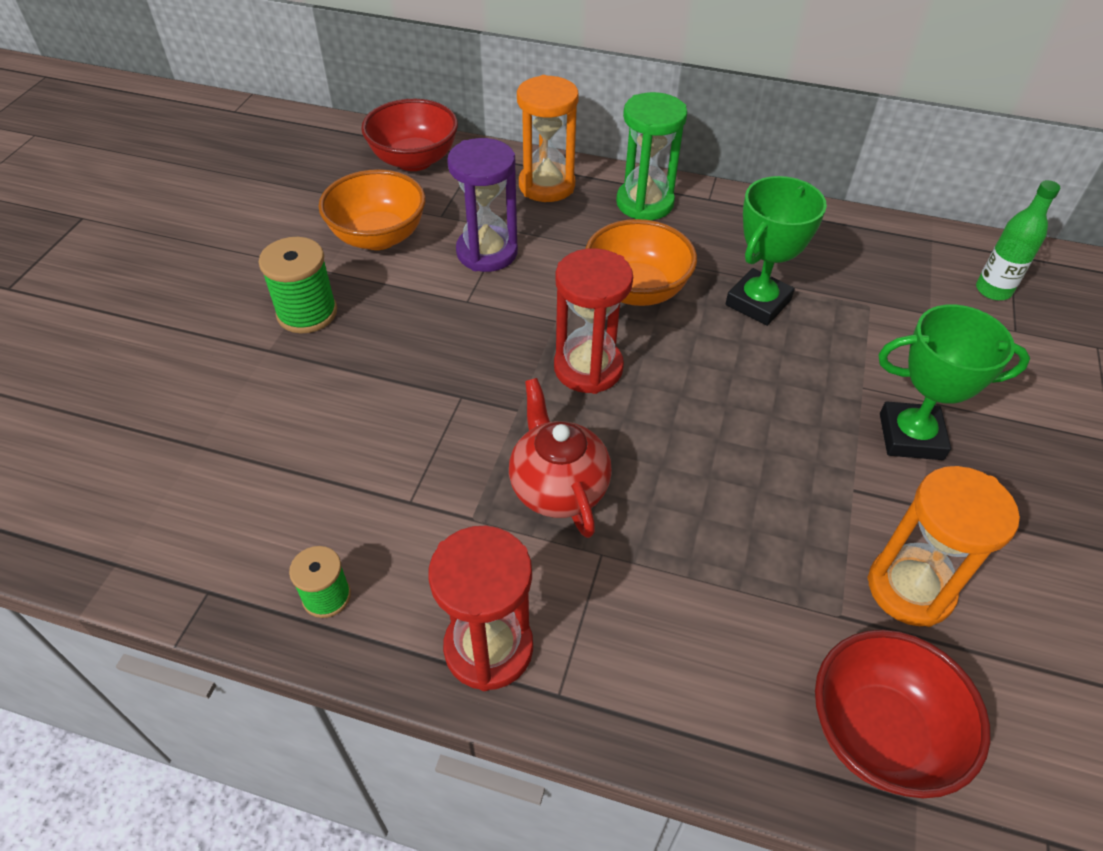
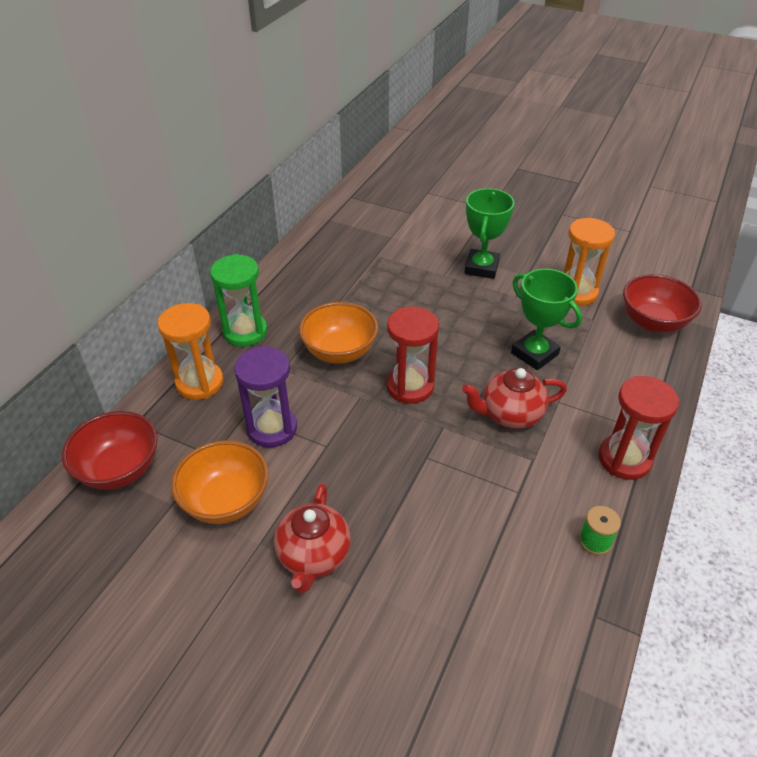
camera: 80 degrees left, 5 degrees down
(307, 313) = (313, 556): green spool -> red teapot
(758, 302) = (366, 299): green trophy -> green trophy (534, 353)
(993, 290) = (378, 211): green bottle -> none

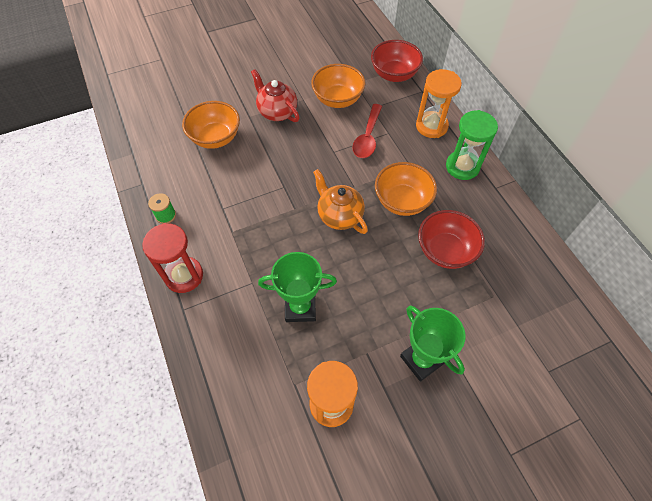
camera: 130 degrees right, 15 degrees up
(272, 428) = (367, 137): purple hourglass -> red spoon
(410, 386) = (339, 215): red hourglass -> orange teapot
(433, 594) = (215, 138): none -> orange bowl
(510, 414) = (269, 248): red teapot -> none
(653, 322) = (250, 428): red bowl -> red bowl (445, 251)

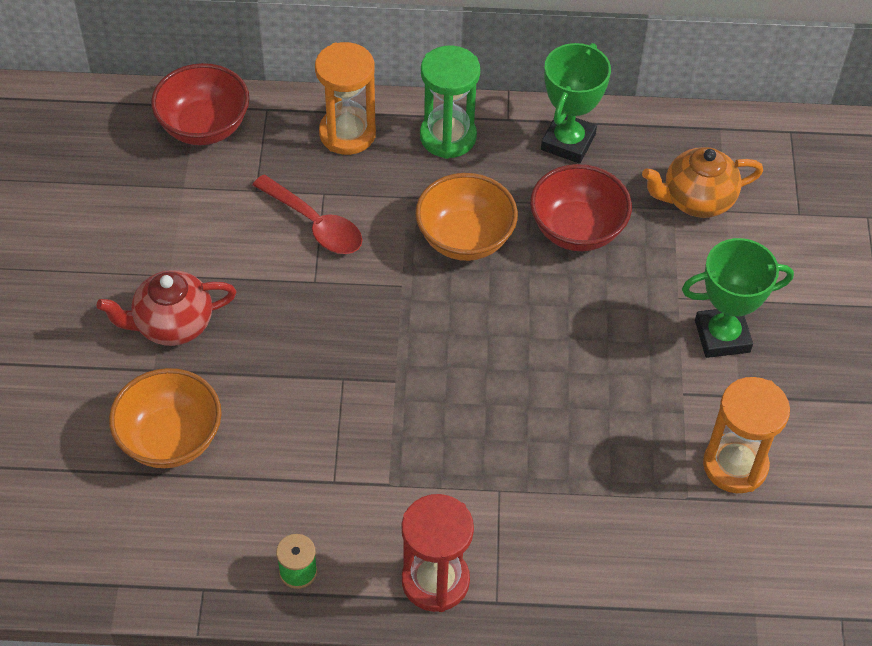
camera: 65 degrees left, 5 degrees down
(300, 308) = (574, 443): green trophy -> green trophy (568, 142)
(337, 99) = (205, 227): orange bowl -> none
(339, 215) = (443, 328): orange teapot -> orange teapot (696, 200)

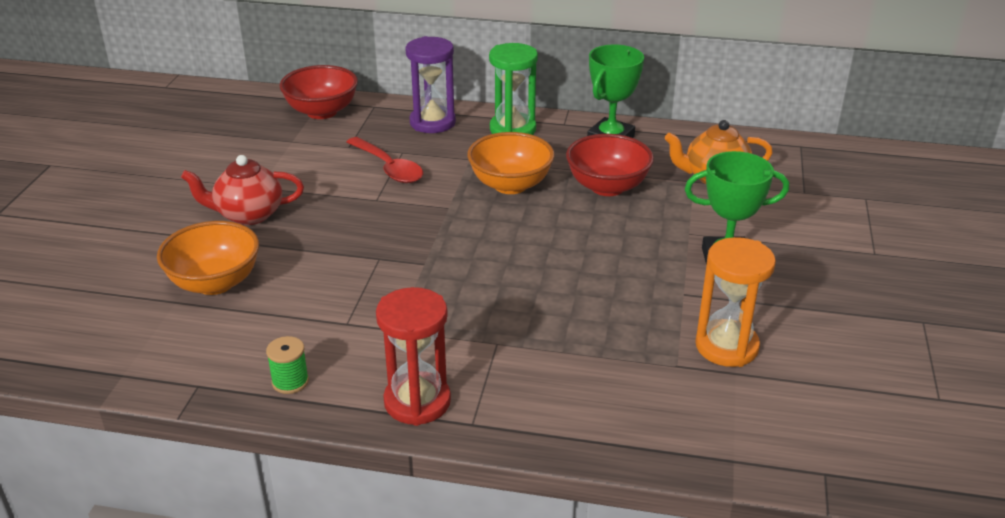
camera: 10 degrees right, 20 degrees down
(347, 133) = (432, 122): orange hourglass -> purple hourglass

